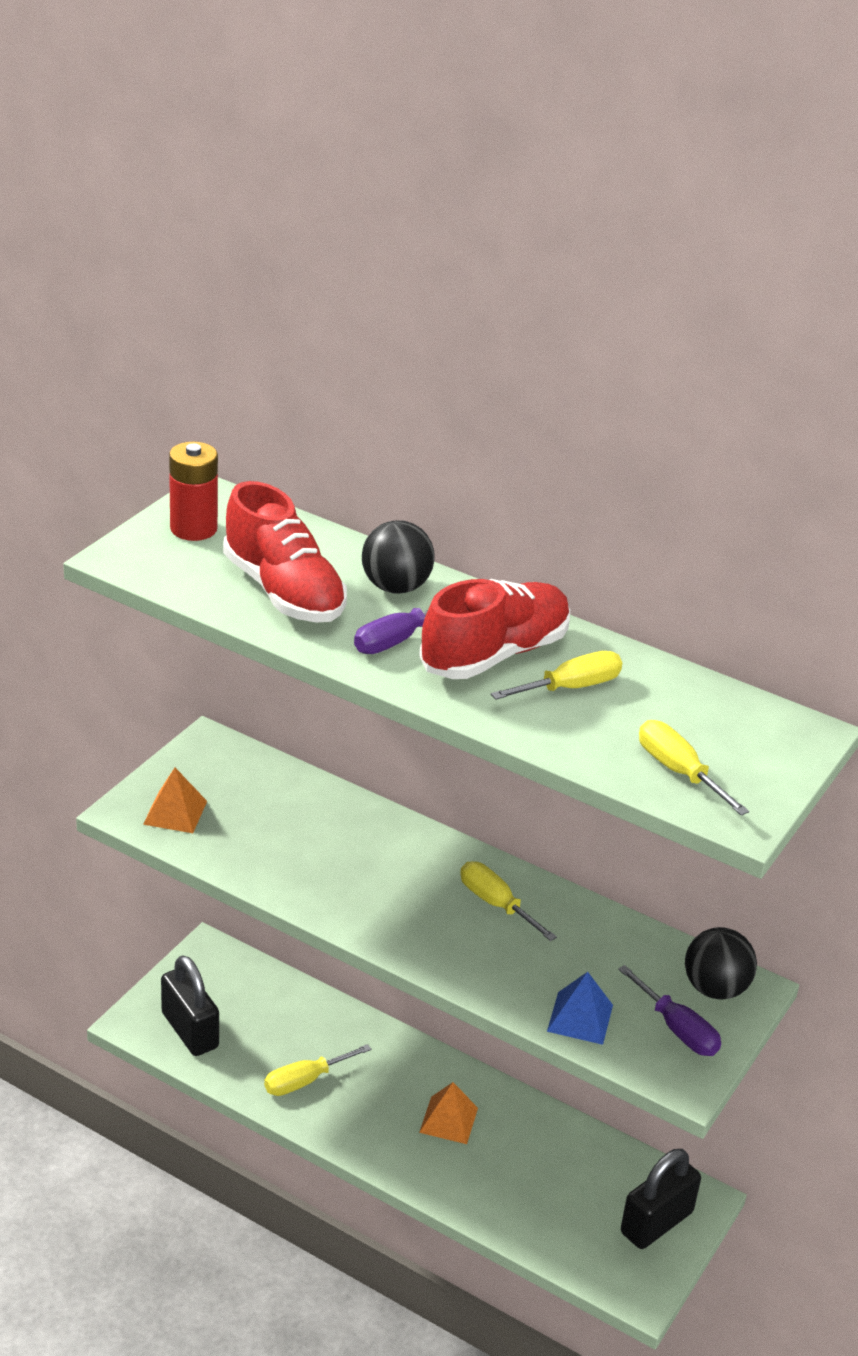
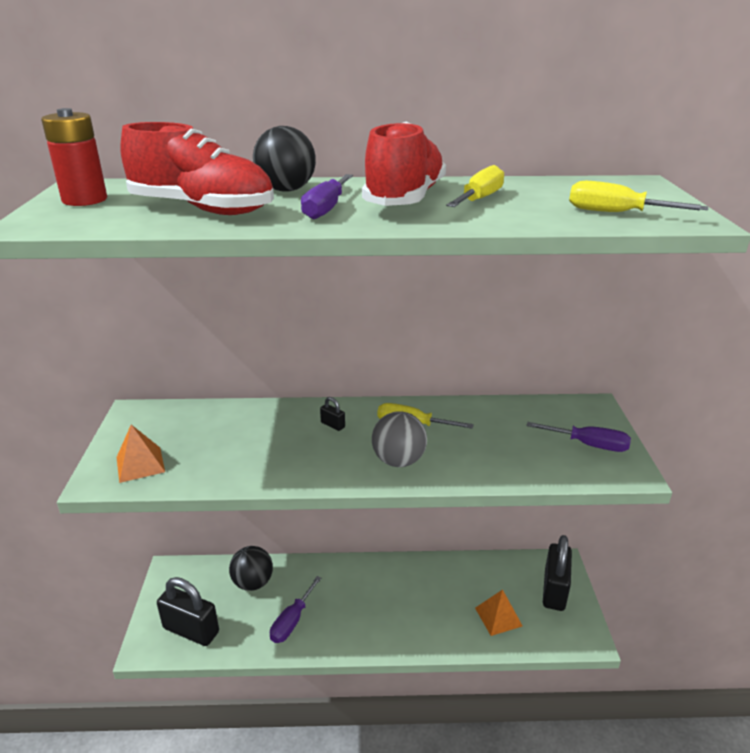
camera: 30 degrees left, 5 degrees down
(305, 1081) = (292, 621): yellow screwdriver -> purple screwdriver
(407, 860) = (332, 425): none -> black padlock
(437, 938) = (398, 461): none -> grey ball
(448, 1120) = (396, 596): orange pyramid -> orange pyramid (498, 617)
(580, 1018) = (533, 466): blue pyramid -> none
(715, 988) = (578, 414): black ball -> black ball (253, 582)

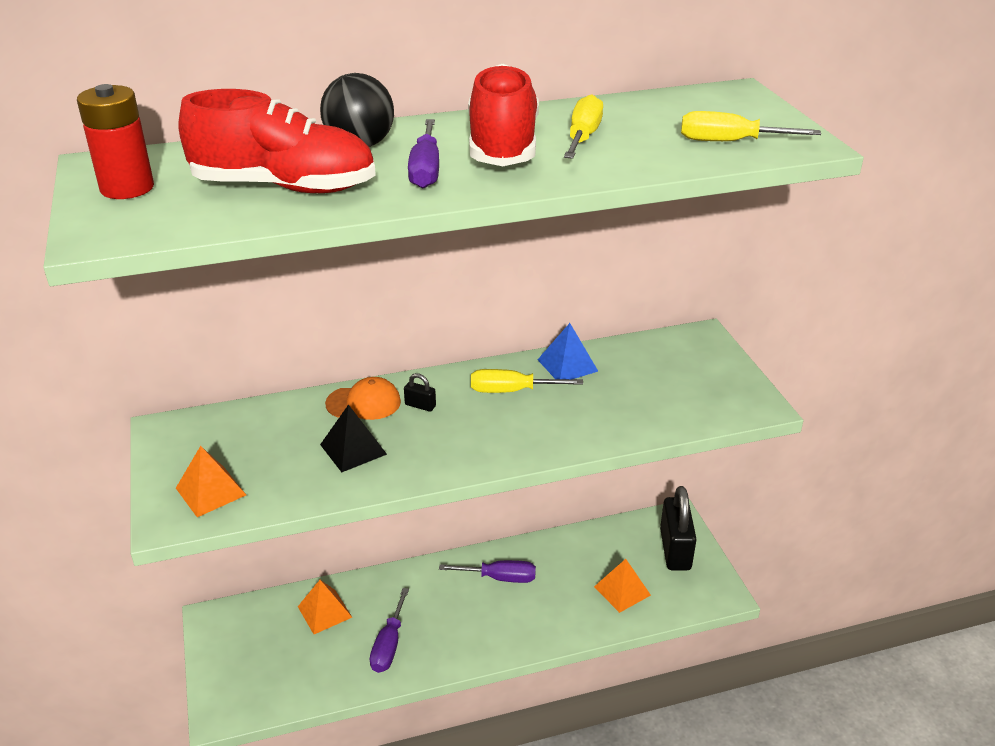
camera: 15 degrees left, 5 degrees up
(191, 630) = (269, 681): black padlock -> none
(253, 582) = (324, 612): black ball -> orange pyramid
(264, 450) = (353, 449): none -> black pyramid
(289, 416) = (364, 403): none -> orange cap
(398, 461) = (512, 435): grey ball -> none
(467, 412) = (567, 365): none -> blue pyramid
(589, 445) = (709, 382): purple screwdriver -> purple screwdriver (500, 578)

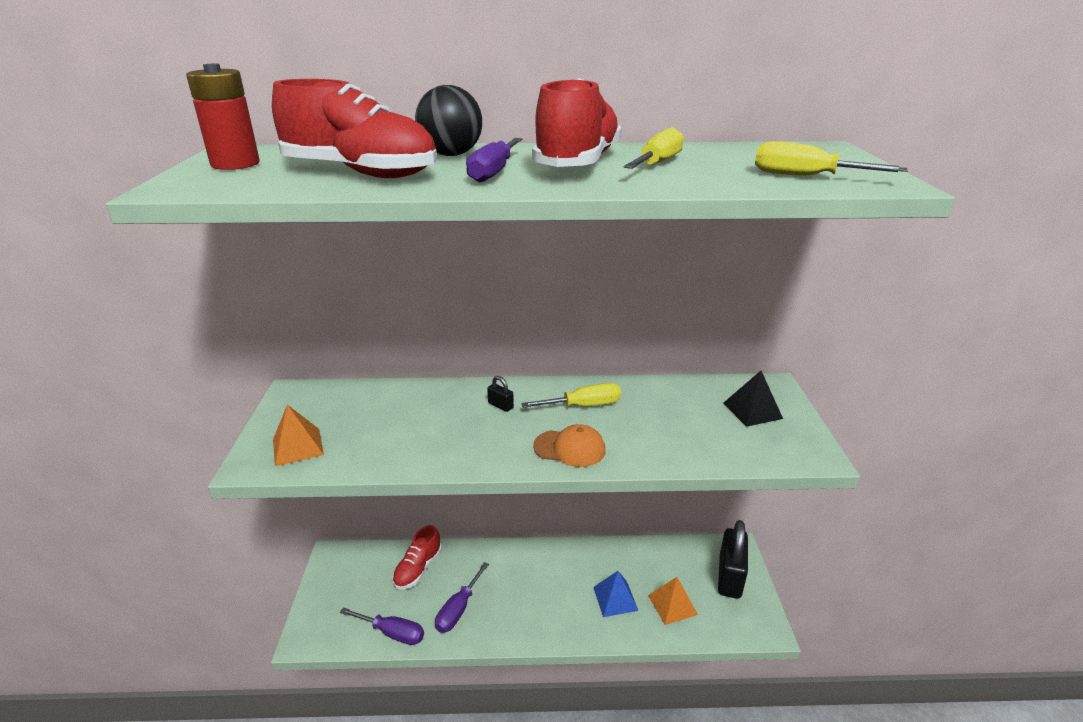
camera: 15 degrees right, 5 degrees down
(324, 612) = (418, 569): orange pyramid -> red shoe
(353, 449) = (428, 432): black pyramid -> black pyramid (752, 410)
(364, 403) = (455, 396): orange cap -> orange cap (570, 448)
(500, 578) = (568, 570): purple screwdriver -> purple screwdriver (392, 633)
(511, 391) = (583, 406): yellow screwdriver -> yellow screwdriver turned 150 degrees clockwise
(567, 365) = (641, 392): blue pyramid -> blue pyramid (615, 598)

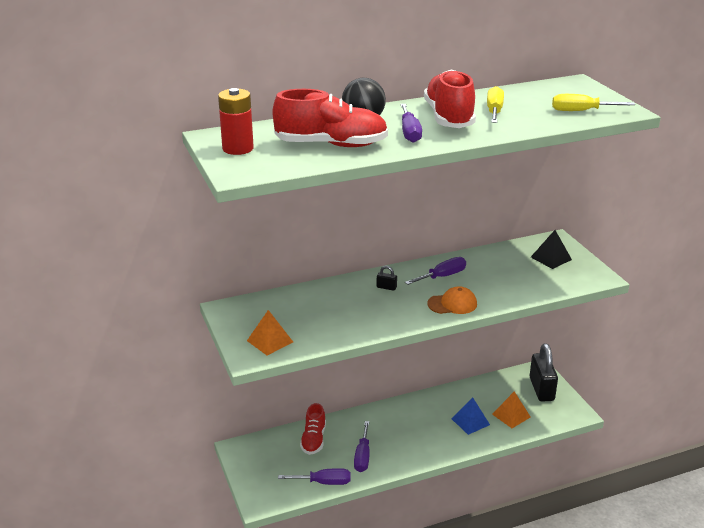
camera: 20 degrees left, 0 degrees up
(583, 406) = (442, 276): yellow screwdriver -> purple screwdriver

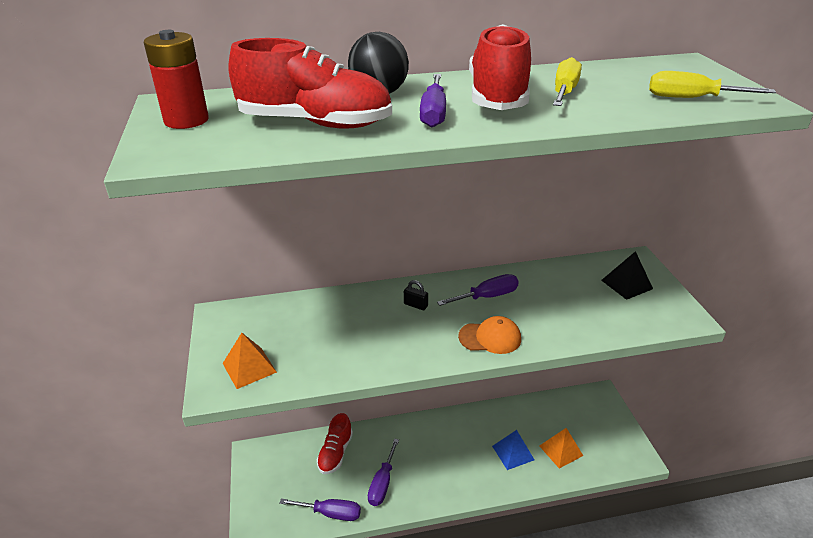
camera: 10 degrees right, 5 degrees up
(541, 389) = (601, 419): black padlock -> none

